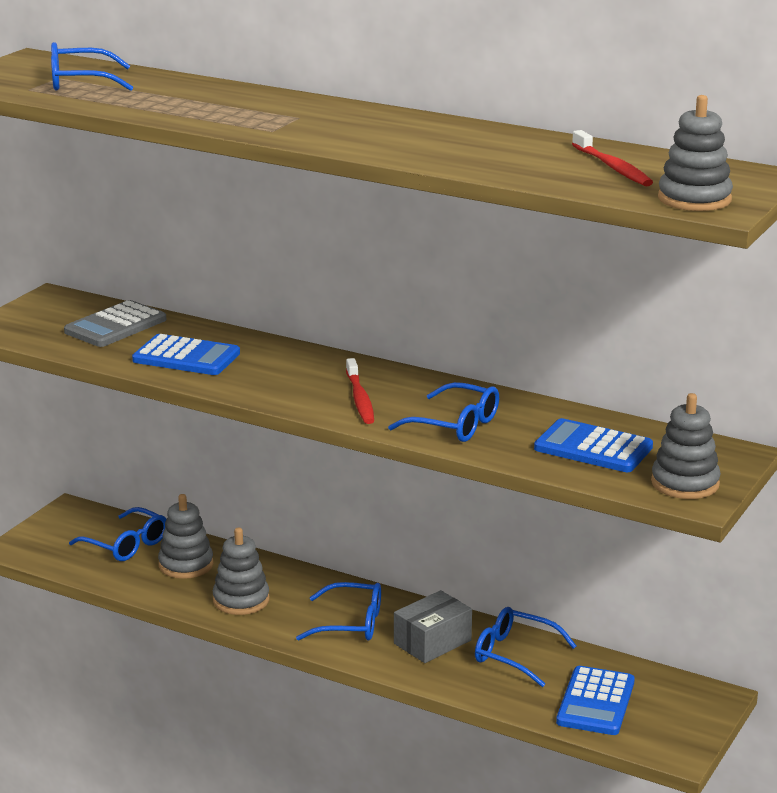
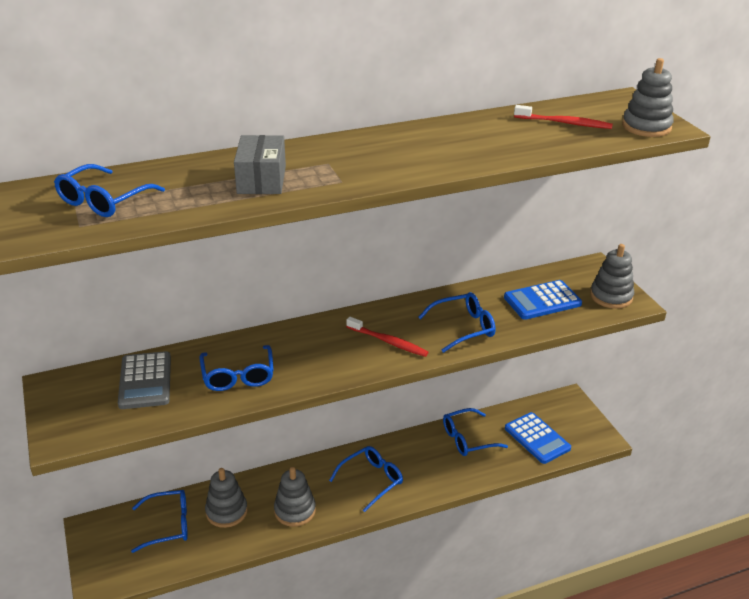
camera: 50 degrees left, 10 degrees up
(186, 357) = (238, 376): blue calculator -> blue glasses
(432, 642) = (424, 460): grey box -> grey box (261, 180)

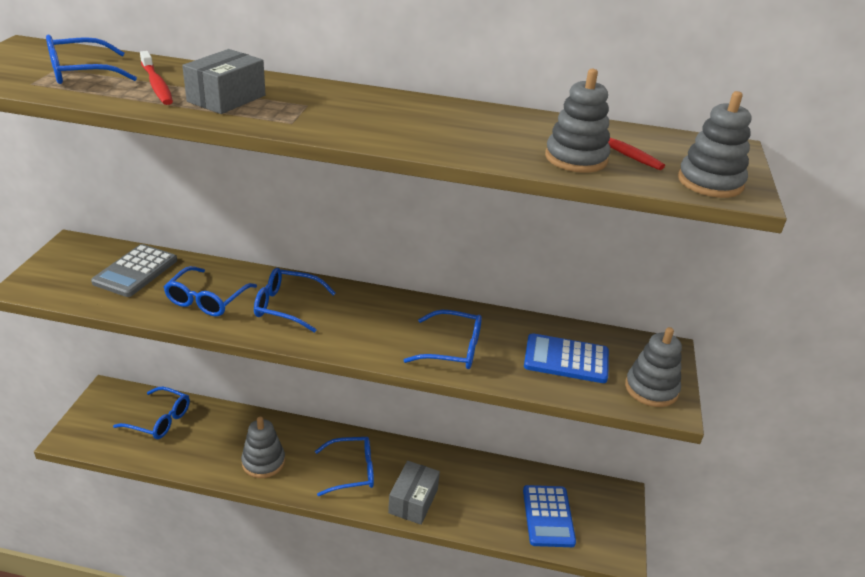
camera: 30 degrees right, 0 degrees up
(226, 511) = (211, 433): grey stacking toy -> grey stacking toy (576, 158)
(388, 342) = (366, 329): red toothbrush -> red toothbrush (156, 85)
(437, 477) = (413, 501): none -> grey box
(467, 439) = (476, 480): blue glasses -> blue glasses (286, 306)

